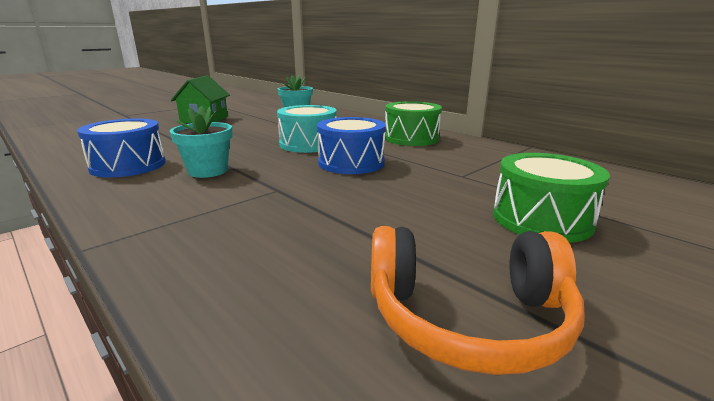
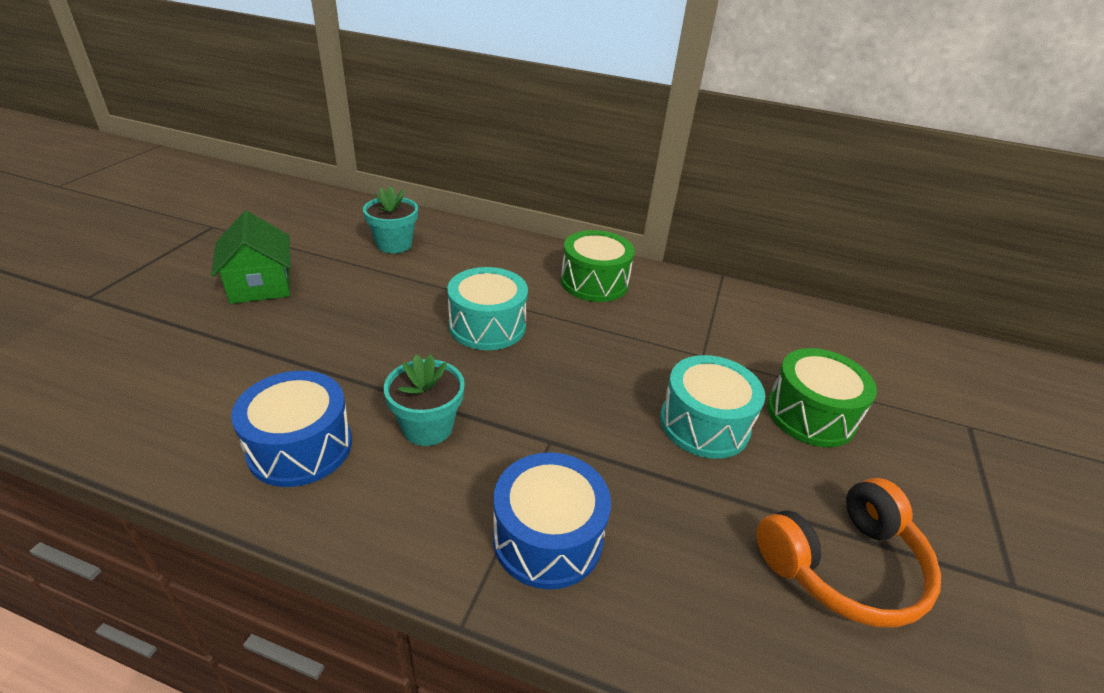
camera: 30 degrees left, 15 degrees up
(351, 163) = (576, 359): blue drum -> blue drum (547, 537)
(418, 205) = (704, 424): none -> turquoise drum

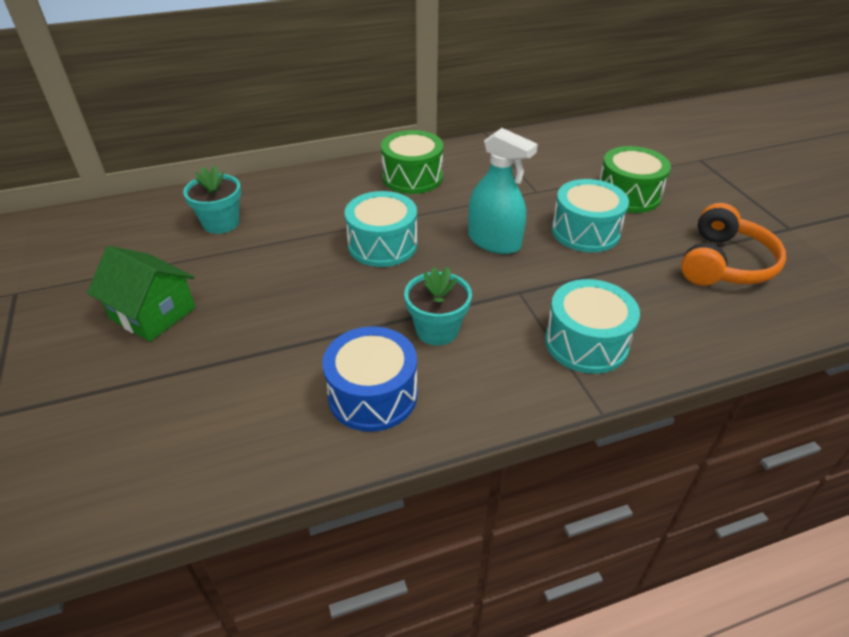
camera: 35 degrees left, 5 degrees up
(547, 537) = (586, 342): blue drum -> turquoise drum
(592, 379) = (494, 241): none -> turquoise spray bottle

